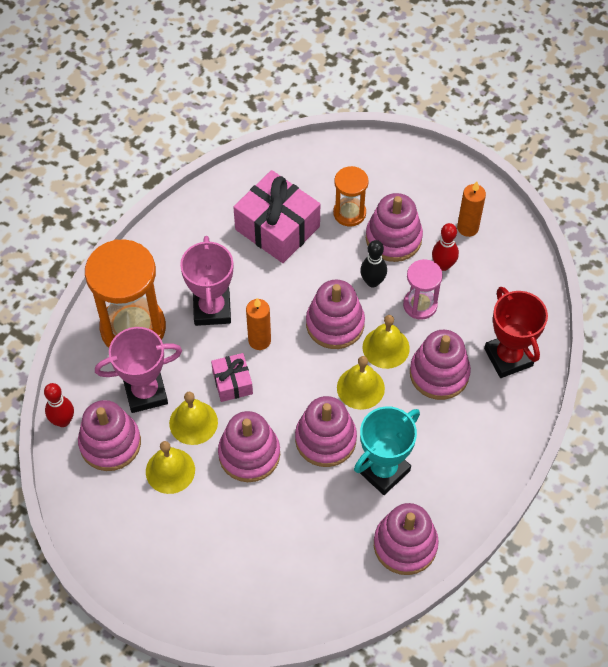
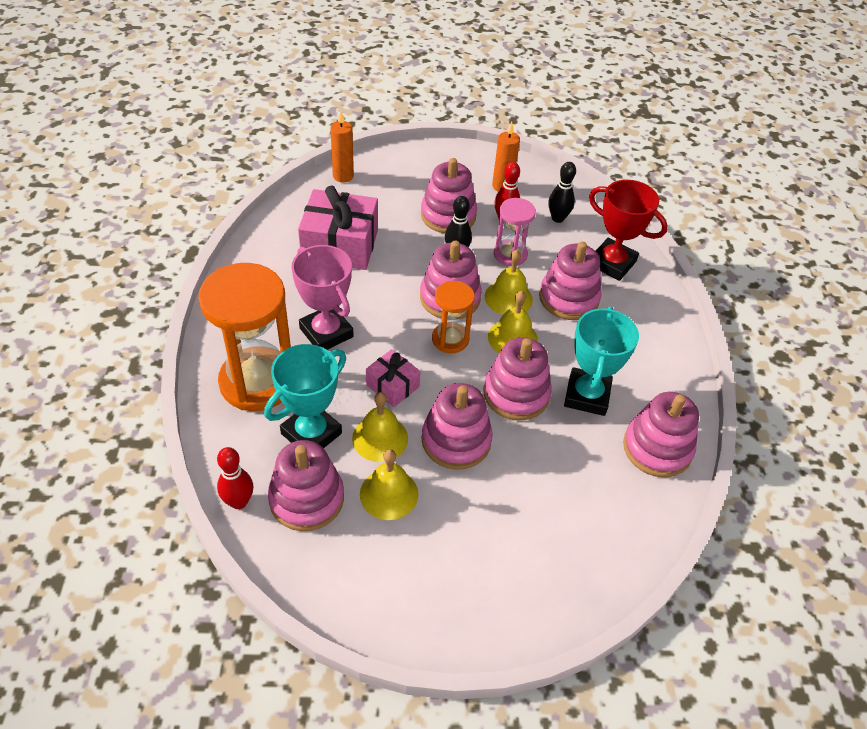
camera: 35 degrees left, 10 degrees down
(145, 392) = (311, 433): pink trophy -> turquoise trophy
(259, 340) = (391, 339): orange candle -> orange candle (343, 176)
(349, 213) = (396, 211): orange hourglass -> orange hourglass (450, 339)
(494, 286) = (557, 218): none -> black bowling pin

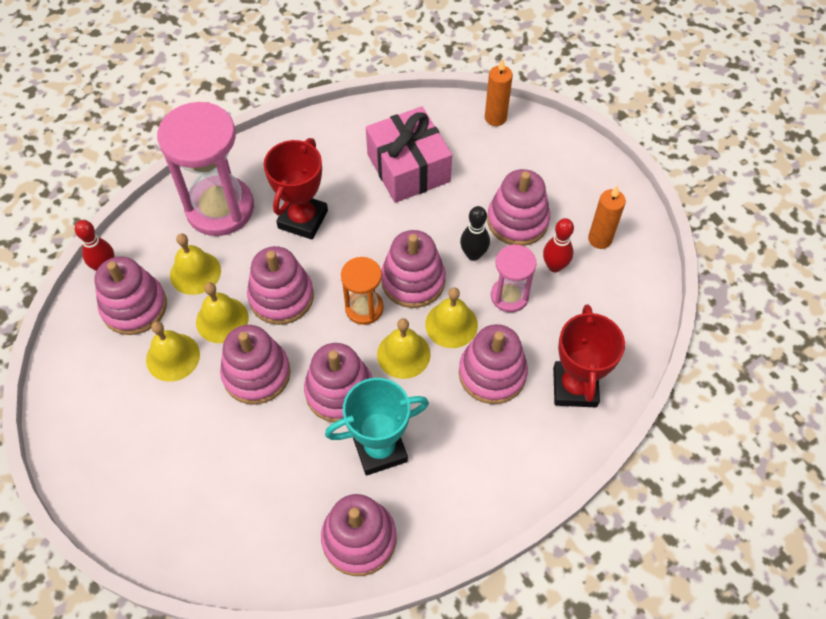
camera: 60 degrees right, 10 degrees up
(257, 382) = (220, 208): orange hourglass -> pink hourglass
(311, 433) = (195, 272): turquoise trophy -> yellow bell
(326, 332) = (303, 219): pink trophy -> red trophy
(392, 385) = (281, 297): pink gift -> pink stacking toy
(557, 218) = (597, 308): black bowling pin -> none

